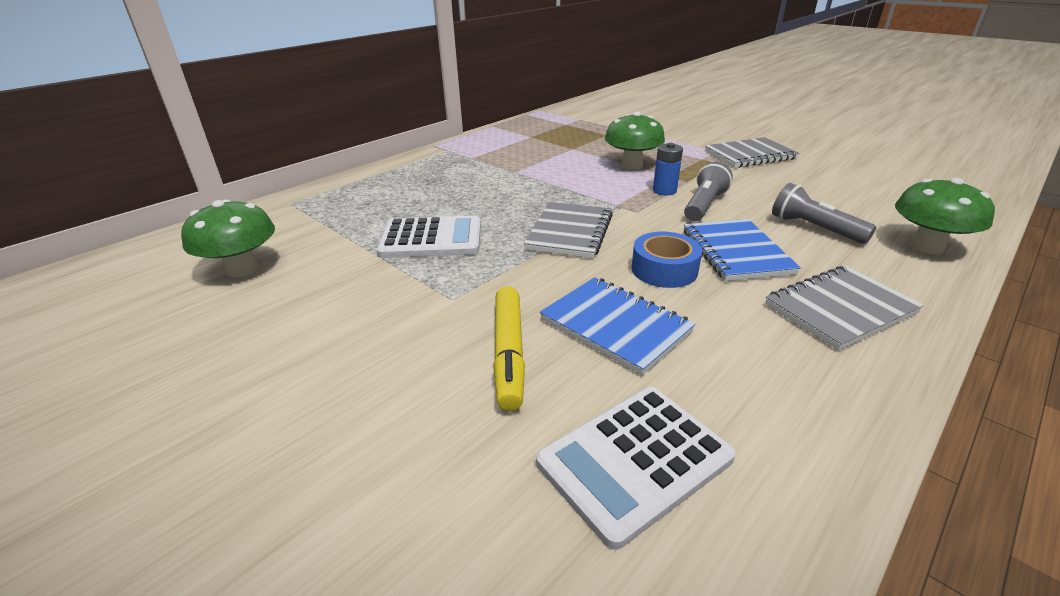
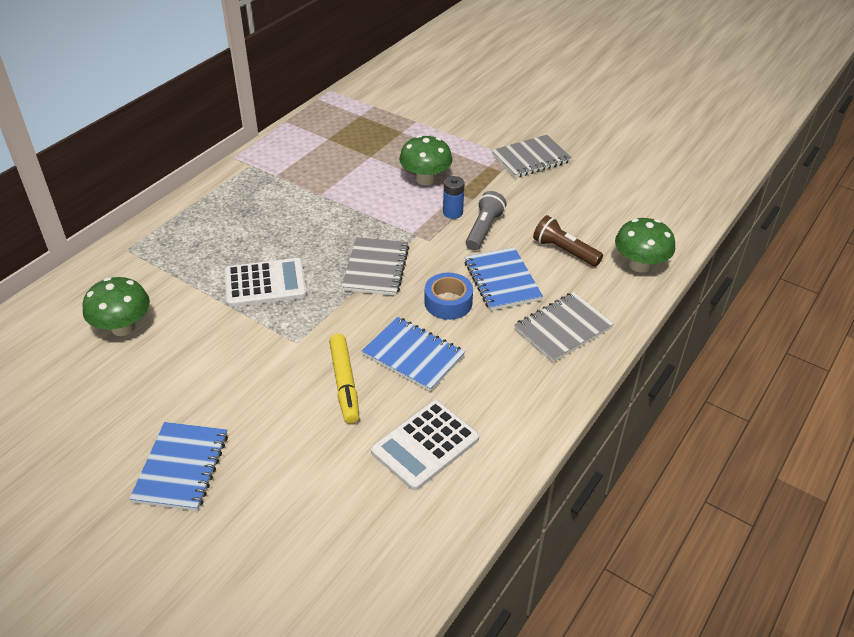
camera: 10 degrees left, 10 degrees up
(213, 455) = (181, 468): none -> blue notebook
(814, 228) = (564, 251): grey flashlight -> brown flashlight

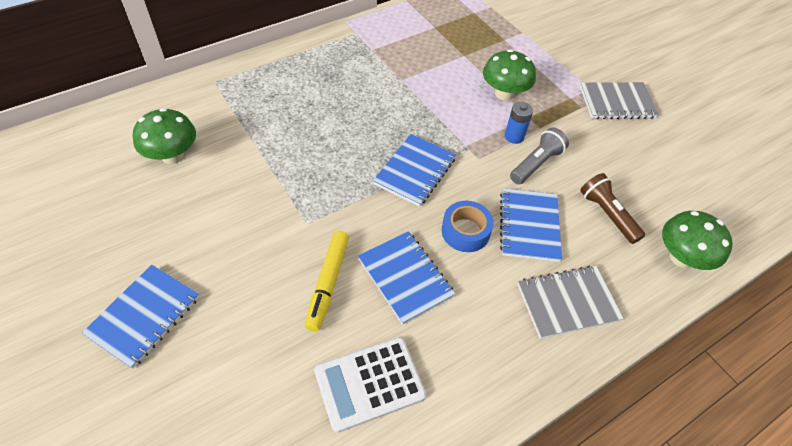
camera: 20 degrees right, 10 degrees up
(265, 284) = (310, 153): white calculator -> none
(376, 268) = (415, 171): grey notebook -> blue notebook

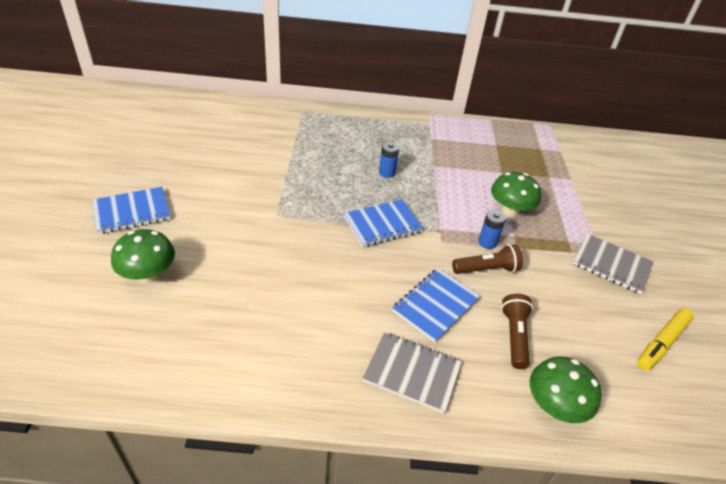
camera: 35 degrees right, 10 degrees down
(172, 156) = (236, 139): green mushroom -> green mushroom (149, 275)
(328, 283) = (252, 256): yellow marker -> yellow marker (661, 343)
(367, 111) = (387, 172): none -> blue battery
(369, 383) = (215, 328): white calculator -> none
(405, 278) = (306, 283): blue notebook -> none
(465, 231) = (380, 281): blue tape -> none
(536, 164) = (487, 269): grey flashlight -> brown flashlight

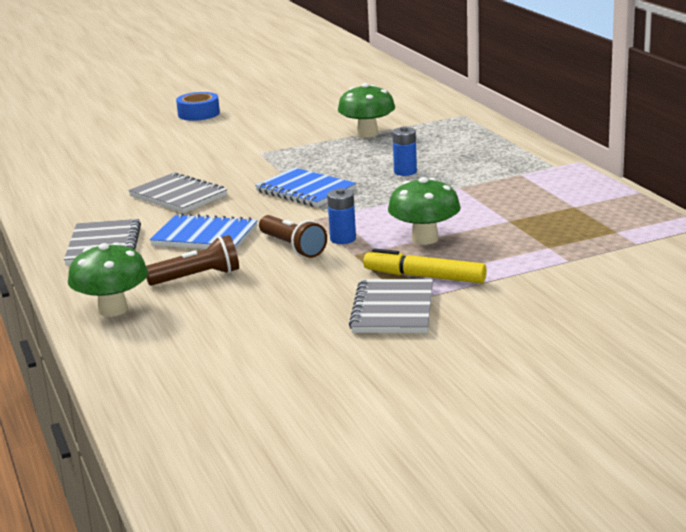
camera: 70 degrees right, 20 degrees down
(132, 212) = (198, 114): blue notebook -> blue tape
(149, 275) = (129, 140): green mushroom -> green mushroom (367, 134)
(333, 291) = (178, 196): none -> grey notebook
(661, 343) = (270, 355): yellow marker -> yellow marker (424, 277)

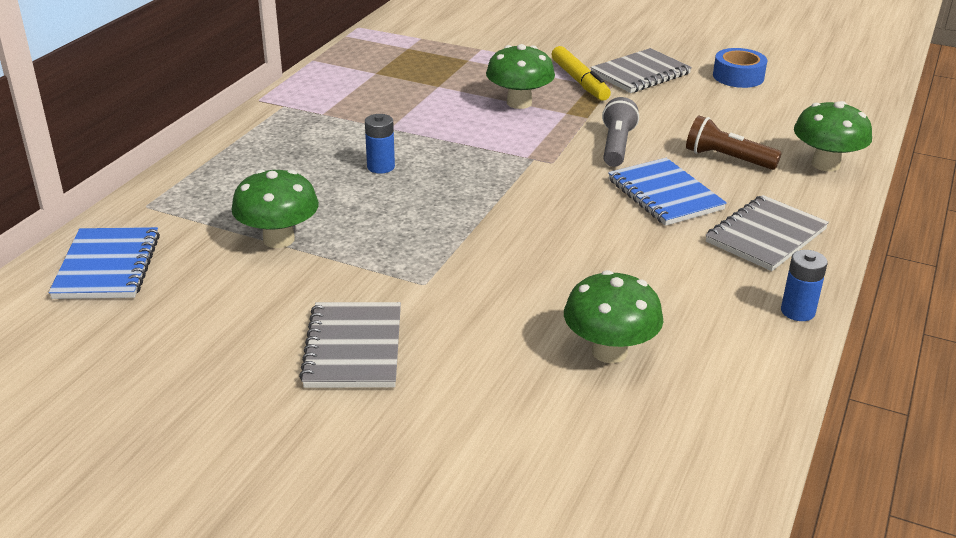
camera: 135 degrees left, 10 degrees up
(125, 172) = (609, 351): none -> green mushroom
(178, 196) = (613, 263): grey notebook -> grey notebook (353, 348)
(198, 114) = (319, 444): blue tape -> blue tape (738, 76)
(293, 247) = (616, 146): brown flashlight -> grey flashlight
(305, 191) = (497, 196): blue notebook -> blue notebook (107, 266)
(343, 239) = (569, 133): blue battery -> blue battery (797, 311)

